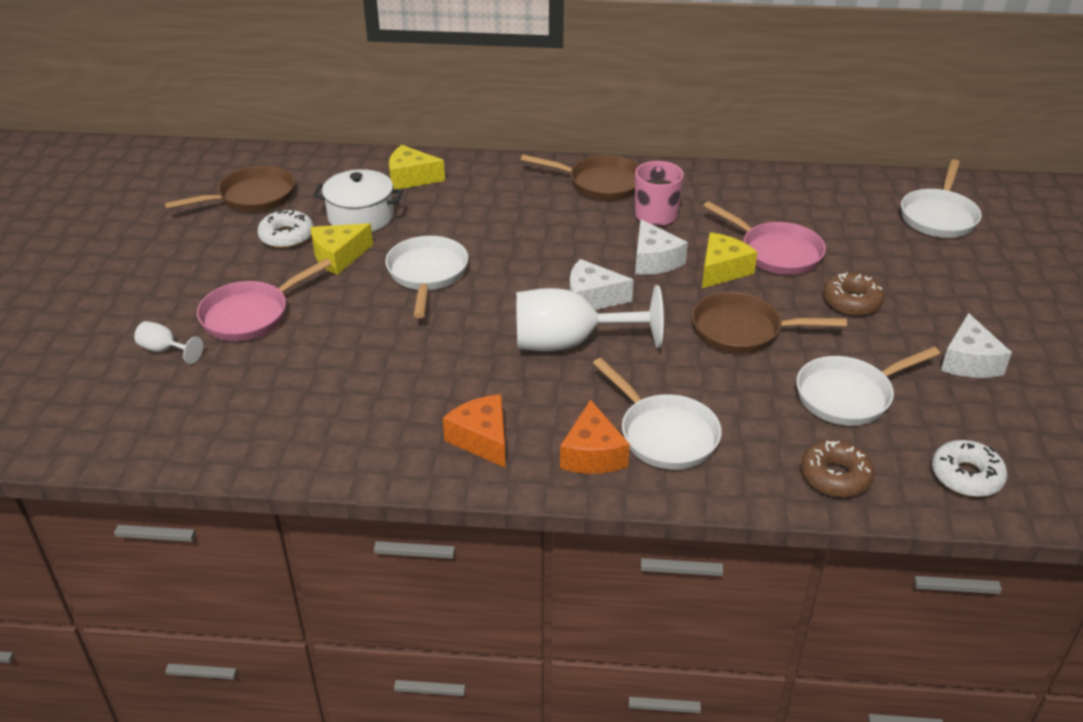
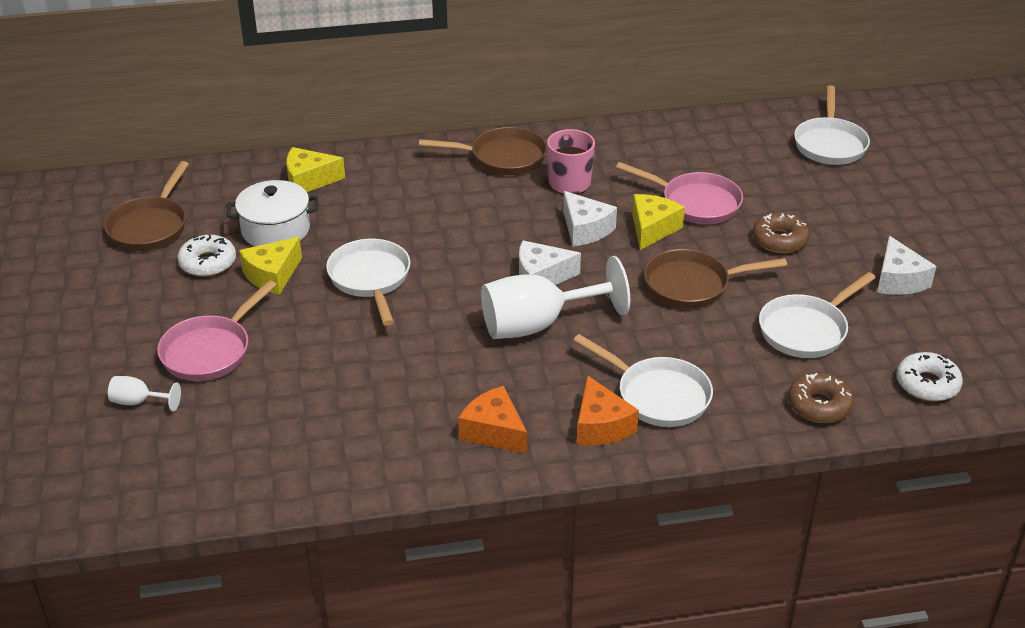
camera: 15 degrees left, 0 degrees up
(252, 197) = (150, 226): brown pan -> brown pan turned 150 degrees clockwise

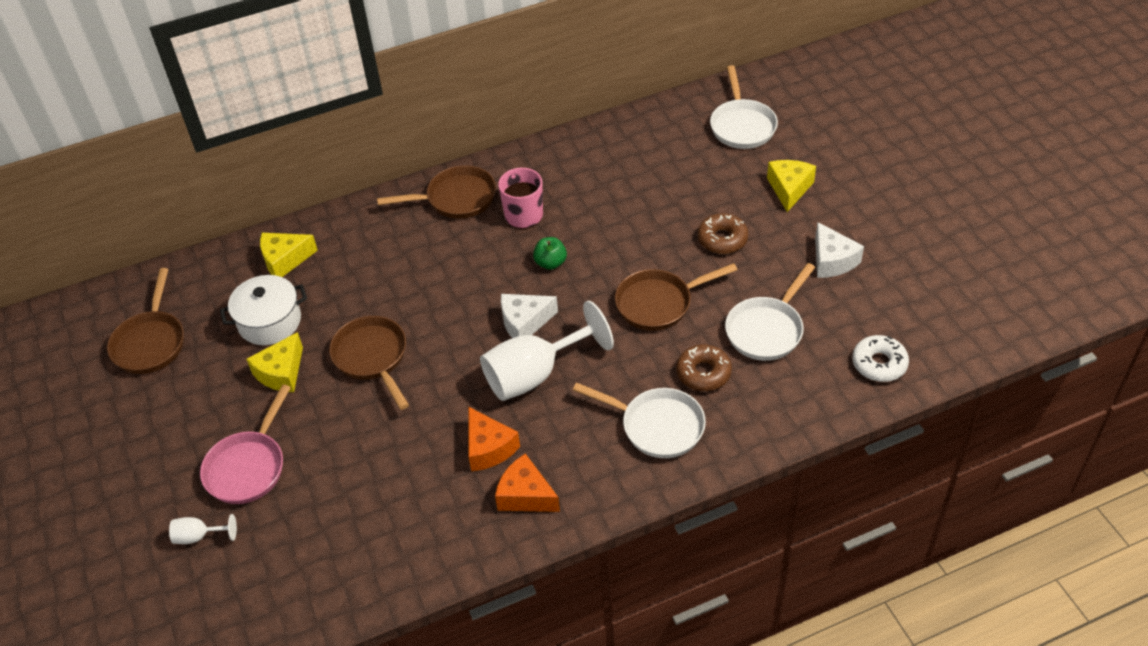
camera: 10 degrees left, 10 degrees up
(208, 263) = (217, 371): white donut -> none
(370, 279) = (372, 357): white pan -> brown pan
(585, 229) = (550, 263): white cheese -> green apple
(601, 426) = (616, 468): orange cheese -> orange cheese (489, 448)
(652, 229) = (609, 250): yellow cheese -> yellow cheese (789, 189)
(695, 203) = (640, 214): pink pan -> none
(819, 405) = (795, 405): brown donut -> brown donut (703, 373)

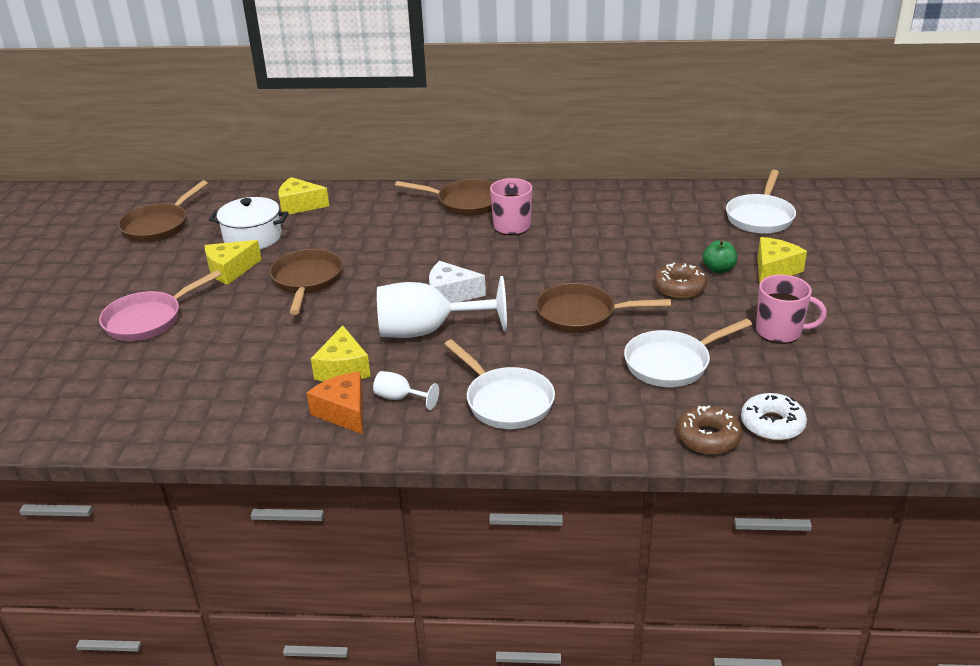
camera: 25 degrees right, 15 degrees down
(199, 536) = (69, 351): white goblet -> white goblet (400, 398)
(489, 448) = (343, 368): orange cheese -> yellow cheese
(550, 263) = (507, 262): green apple -> green apple (718, 269)
(703, 373) = (583, 376): brown donut -> brown donut (708, 437)
(832, 260) = (780, 332): white cheese -> pink mug

